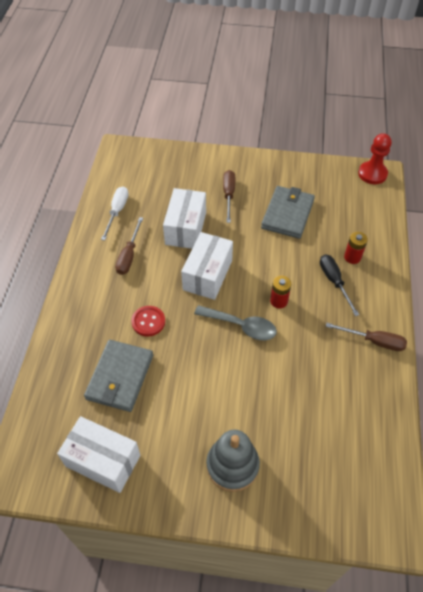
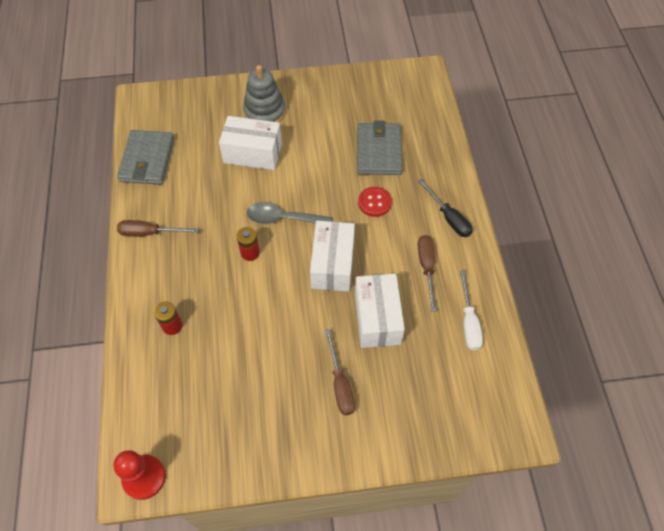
camera: 165 degrees right, 5 degrees up
(103, 460) = (364, 95): white box -> white box (253, 153)
(287, 214) = (257, 371): grey wallet -> grey wallet (147, 160)
(334, 282) = (192, 289): black screwdriver -> black screwdriver (448, 217)

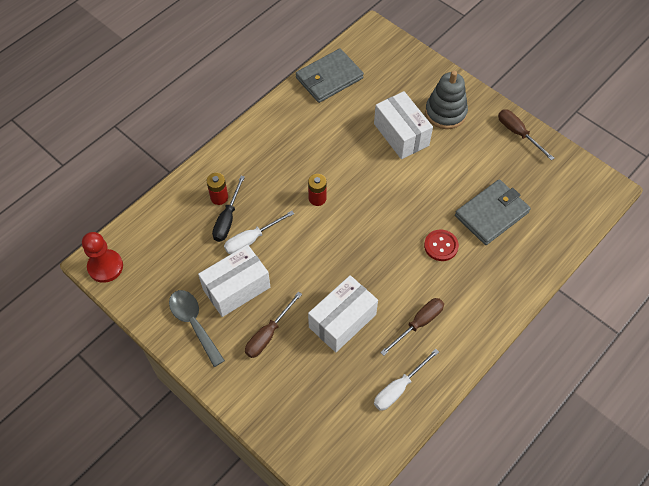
camera: 50 degrees right, 0 degrees up
(149, 233) = (274, 127): brown screwdriver -> brown screwdriver (518, 133)
(239, 330) = (252, 239): none -> white screwdriver
(283, 218) = (365, 197): grey spoon -> grey spoon (194, 324)
(332, 264) = (358, 258): white box -> white box (236, 288)
(448, 217) = (480, 308): black screwdriver -> black screwdriver (227, 219)

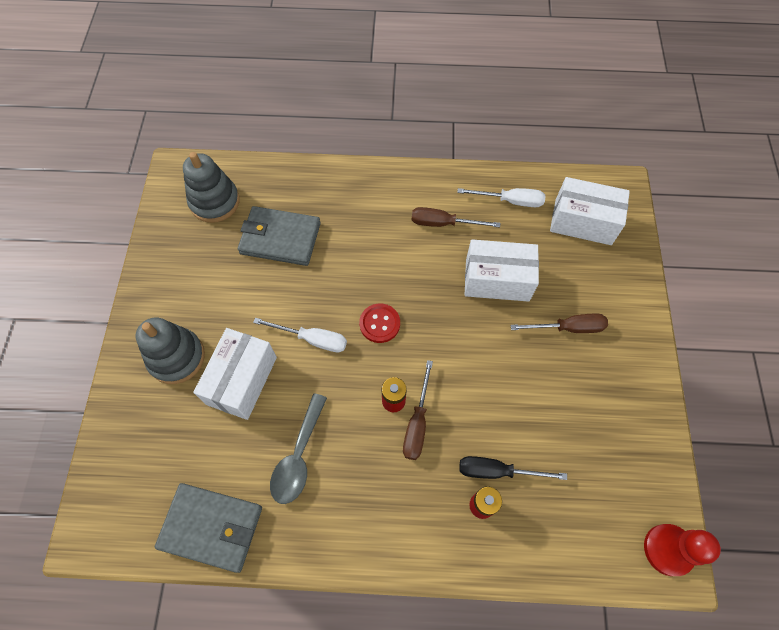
camera: 130 degrees left, 5 degrees up
(194, 324) = (625, 399): grey spoon -> grey spoon (298, 456)
(227, 219) = (497, 471): black screwdriver -> black screwdriver turned 150 degrees counterclockwise
(236, 288) = (556, 393): white box -> white box (583, 222)
(252, 239) = (496, 425): white screwdriver -> white screwdriver (312, 339)
(441, 246) = (351, 256): red button -> red button (379, 324)
(518, 133) = (158, 273): brown screwdriver -> brown screwdriver (417, 423)
(557, 195) = (214, 202): none -> grey stacking toy

